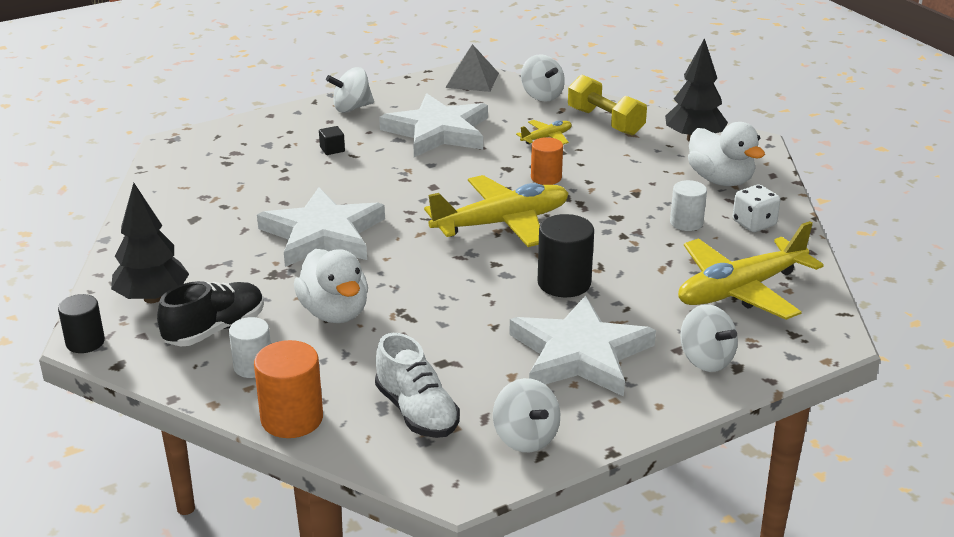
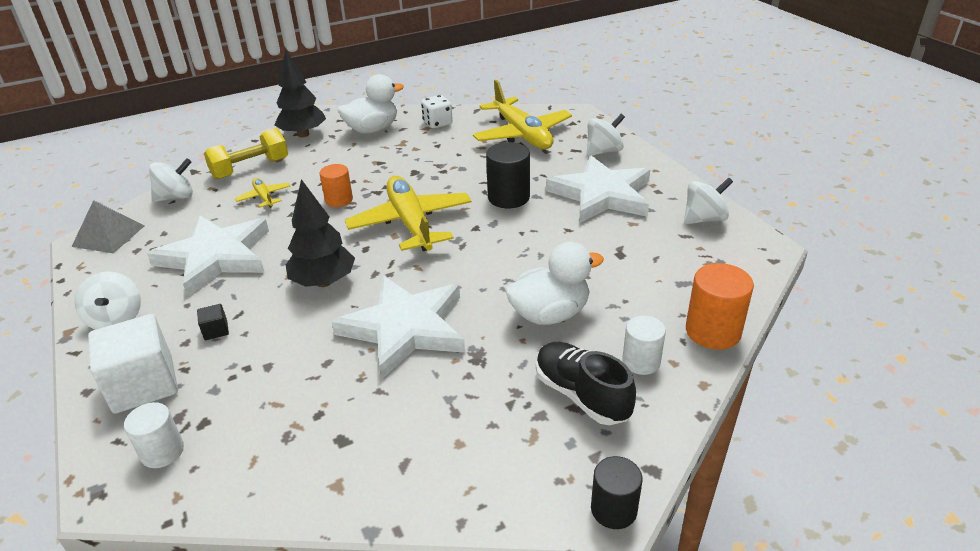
camera: 85 degrees left, 5 degrees up
(152, 298) = (520, 457): black tree -> black tree (323, 282)
(272, 133) = (143, 384): none -> white cube
(417, 412) = (686, 266): white shoe -> none
(686, 223) = (431, 146): white cylinder -> white cylinder (162, 452)

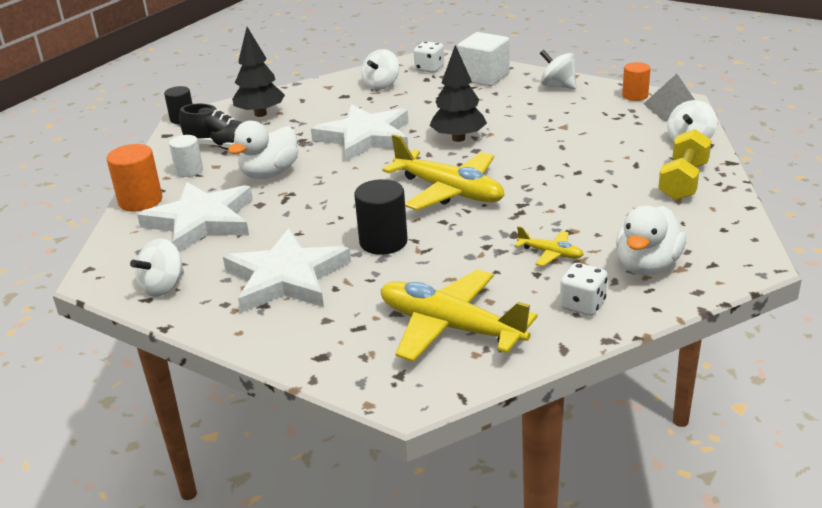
camera: 150 degrees right, 5 degrees down
(162, 452) = (429, 68): white cylinder -> white dice
(216, 257) = (564, 124): white star -> white star (201, 221)
(216, 330) = (486, 101): black cube -> none
(264, 197) = (615, 166): yellow plane -> yellow plane (551, 254)
(303, 134) = (713, 231): black tree -> black tree (260, 114)
(339, 200) = (544, 186): orange cylinder -> orange cylinder (635, 96)
(603, 151) = (320, 337): white spinning top -> white spinning top (381, 85)

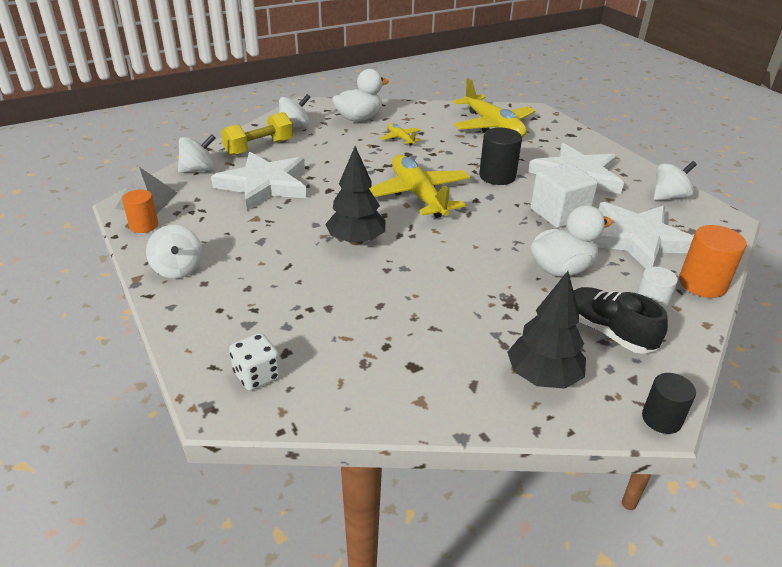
camera: 155 degrees left, 5 degrees up
(365, 137) = (440, 279): white star -> white star (264, 185)
(381, 85) = (350, 366): white spinning top -> white spinning top (294, 126)
(484, 77) = (221, 322): white cube -> white cube (559, 213)
(582, 305) = (415, 115): white dice -> none

